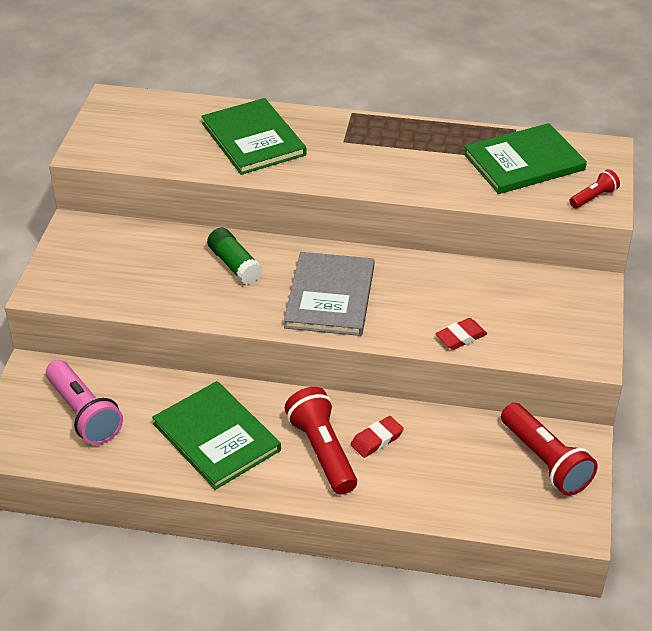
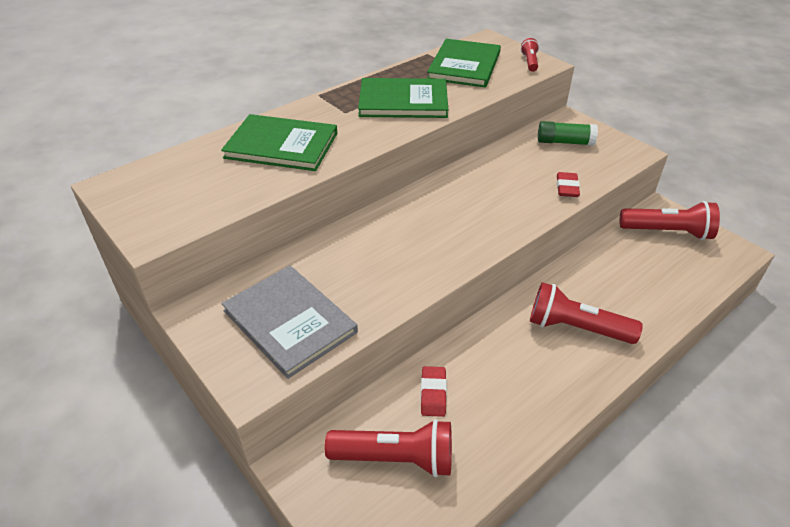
camera: 50 degrees left, 0 degrees up
(84, 414) = (396, 458): pink flashlight -> red flashlight
(216, 437) = (508, 380): green book -> green book (403, 101)
(235, 265) = (369, 247): green glue stick -> green glue stick (565, 142)
(330, 296) = (462, 220): grey book -> grey book (290, 321)
(377, 440) = (586, 294): red eraser -> red eraser (433, 394)

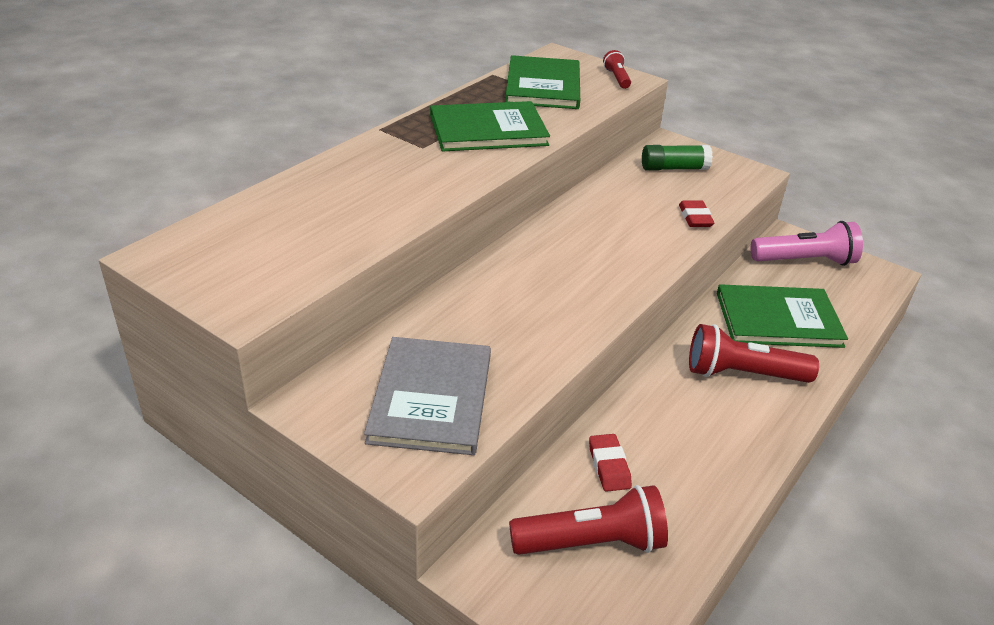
camera: 15 degrees left, 5 degrees down
(281, 145) = (361, 191): green book -> green book (778, 319)
(290, 321) = (431, 398): grey book -> grey book turned 60 degrees clockwise
(668, 232) = (805, 261): red flashlight -> pink flashlight

